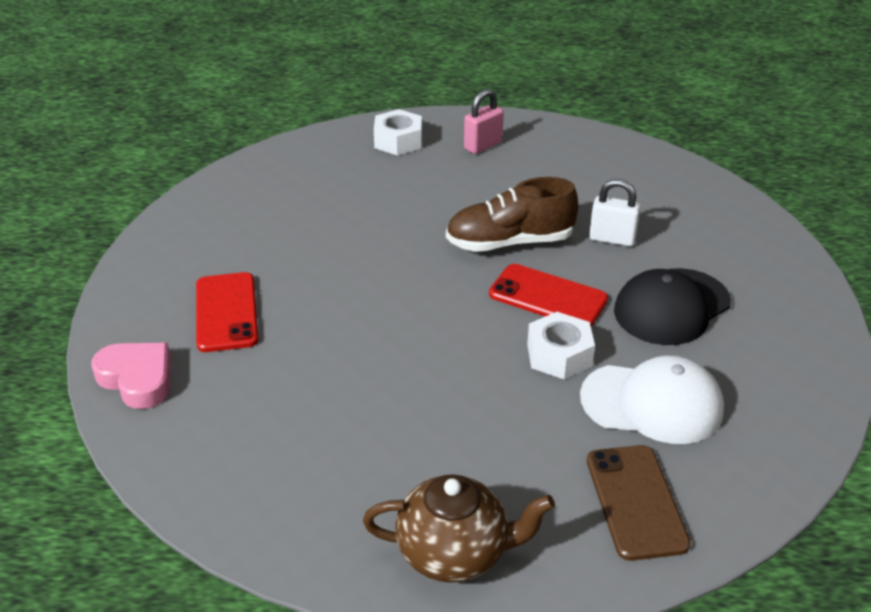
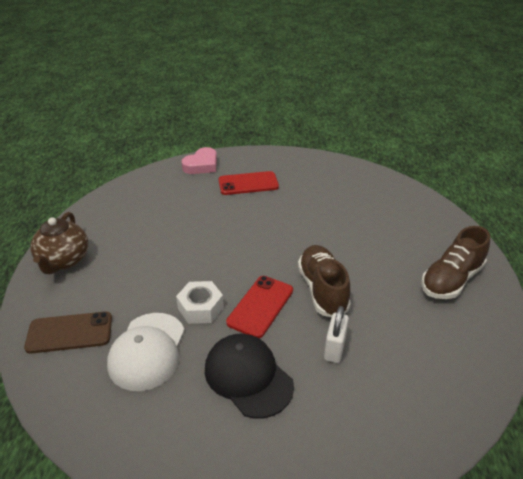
camera: 90 degrees right, 0 degrees up
(398, 141) = (440, 237): white nut -> none
(483, 146) = (451, 280): pink padlock -> brown shoe

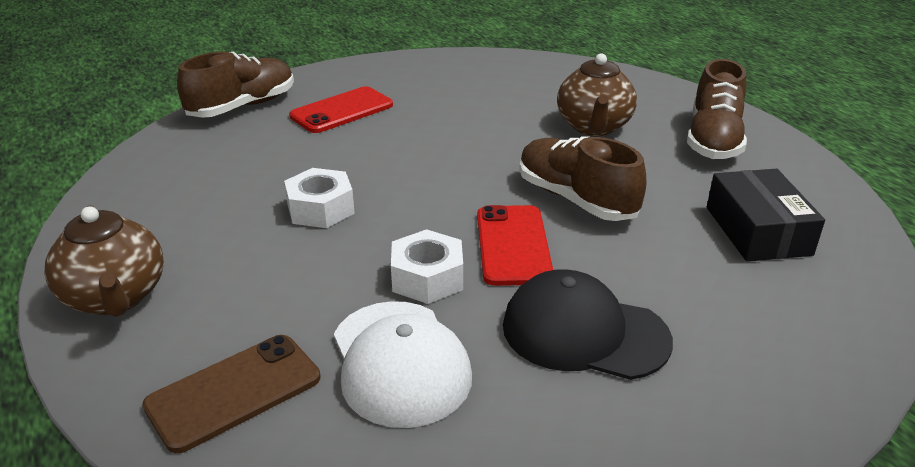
camera: 30 degrees left, 5 degrees down
(186, 244) = (320, 209): none -> white nut
(202, 165) = (242, 107): pink heart -> brown shoe
(334, 349) = (660, 257): white padlock -> none
(381, 242) = (593, 127): none -> brown teapot
(413, 357) = (757, 231): none -> black box

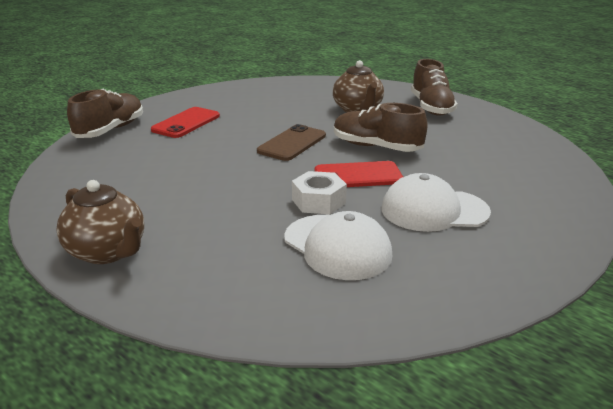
camera: 20 degrees left, 5 degrees down
(234, 392) = (241, 285): brown phone -> brown phone (292, 143)
(320, 209) = (217, 178): white nut -> none
(513, 245) = (358, 176): red phone -> red phone turned 75 degrees counterclockwise
(584, 332) = (434, 210): black cap -> white cap
(757, 231) = (488, 146): black box -> none

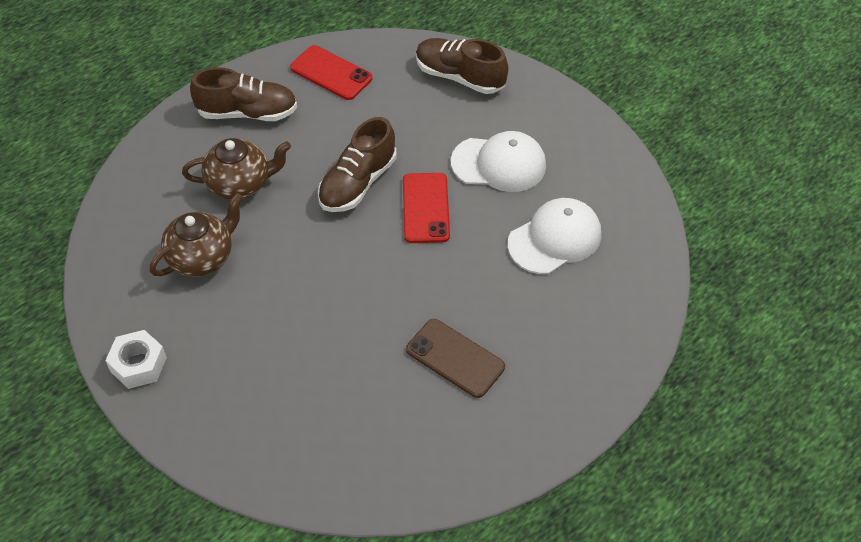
camera: 85 degrees left, 25 degrees up
(108, 252) = (558, 408): brown teapot -> brown teapot (202, 257)
(110, 130) = (254, 461): brown shoe -> brown shoe (459, 77)
(186, 123) = (246, 371): red phone -> red phone (331, 73)
(292, 143) = (335, 258): brown phone -> brown phone (455, 358)
(318, 201) = (476, 245): white nut -> white nut (138, 365)
(434, 210) = (499, 164): white cap -> white cap turned 90 degrees counterclockwise

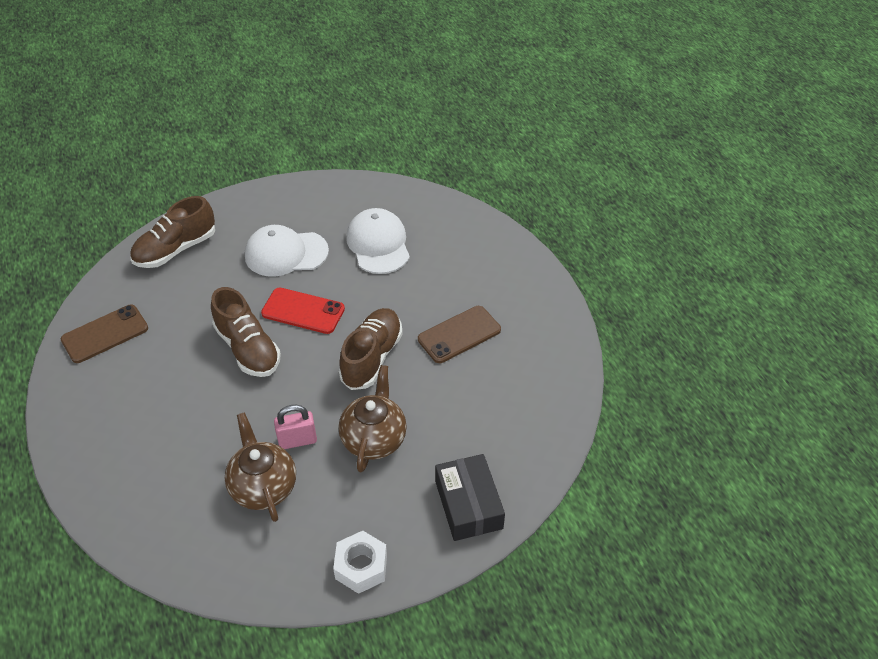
camera: 70 degrees left, 5 degrees down
(233, 434) = (468, 504): none -> black box
(240, 184) = (193, 436): brown teapot -> brown teapot (374, 439)
(247, 112) = (107, 410): brown shoe -> brown shoe (372, 357)
(262, 264) = (297, 440): none -> pink padlock
(331, 73) = (105, 334): red phone -> brown phone
(499, 164) = (286, 253): white cap -> white cap turned 120 degrees counterclockwise

